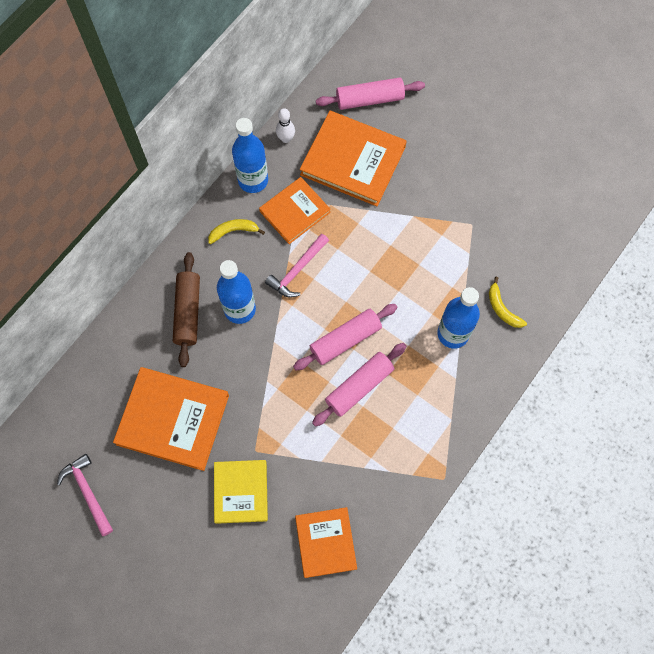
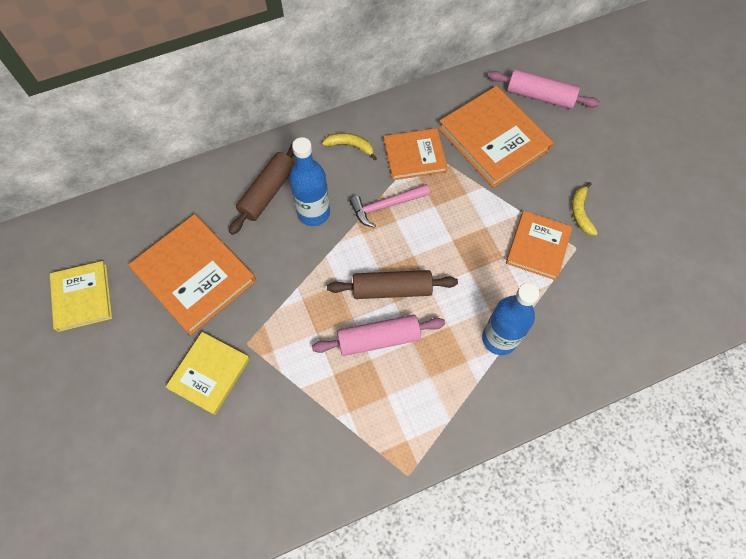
camera: 30 degrees right, 5 degrees down
(88, 492) = (82, 297): pink hammer -> yellow book
(253, 180) = (394, 113): blue bottle -> none
(286, 138) = (444, 93): white bowling pin -> none
(326, 542) = (255, 469): orange book -> orange book (538, 247)
(345, 340) = (391, 289): pink rolling pin -> brown rolling pin
(502, 308) = (563, 341): yellow banana -> yellow banana (580, 212)

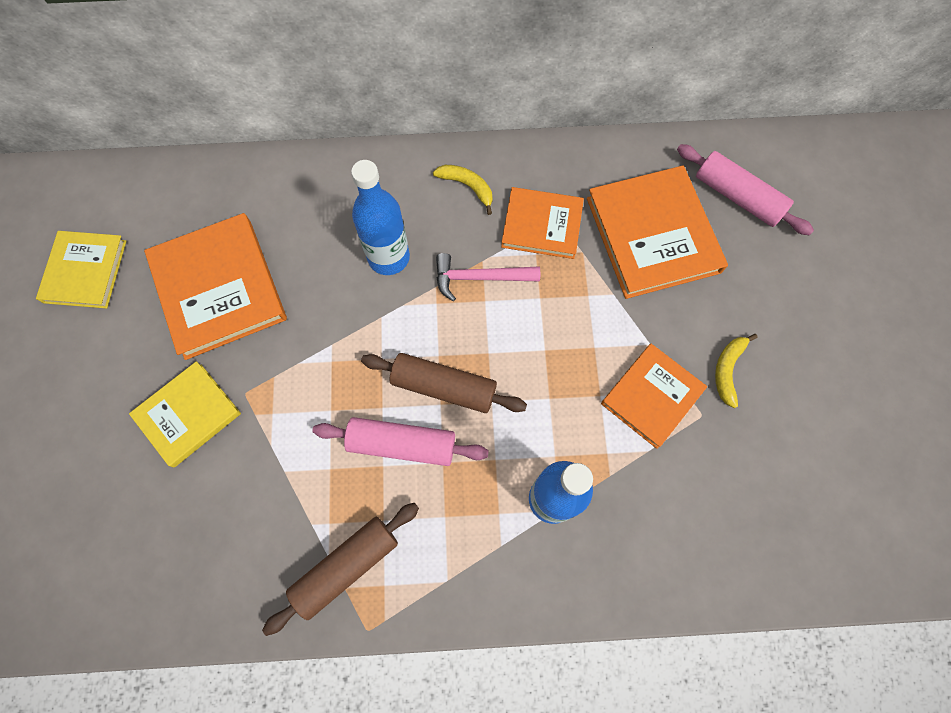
camera: 20 degrees right, 5 degrees up
(268, 192) = (345, 213): brown rolling pin -> brown rolling pin (346, 566)

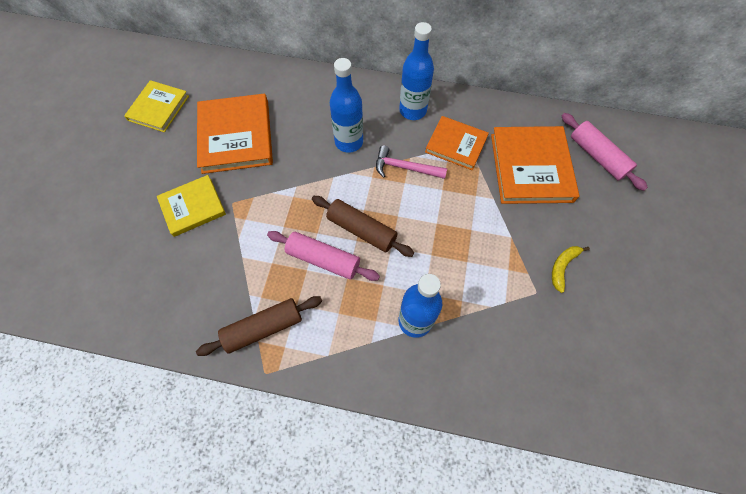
camera: 15 degrees right, 5 degrees down
(467, 186) = (413, 110): yellow banana -> blue bottle
(652, 396) = (503, 271): orange book -> none

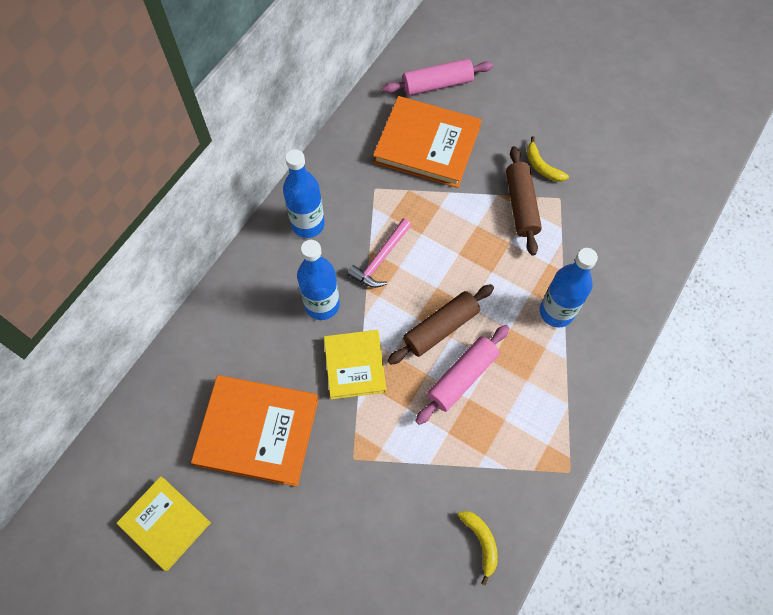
camera: 70 degrees left, 0 degrees up
(186, 315) = (481, 542): none -> yellow banana
(192, 207) = (341, 507): yellow book -> yellow book (355, 365)
(263, 328) = (520, 460): brown rolling pin -> brown rolling pin (521, 205)
(456, 144) = (371, 200): orange book -> none

